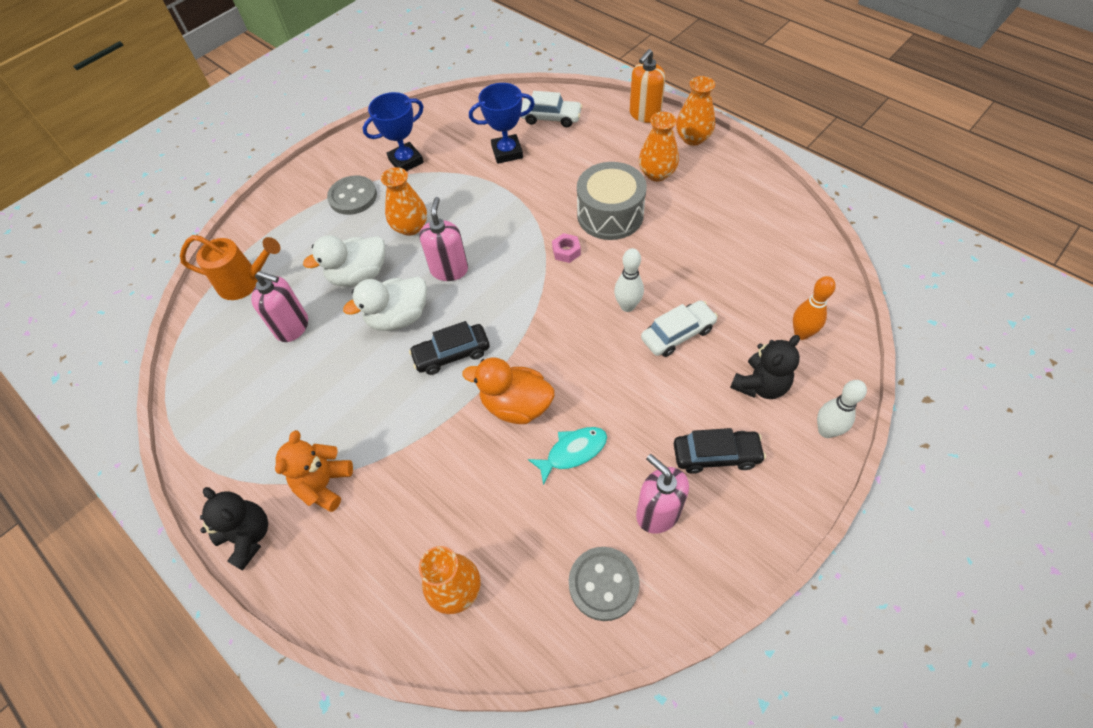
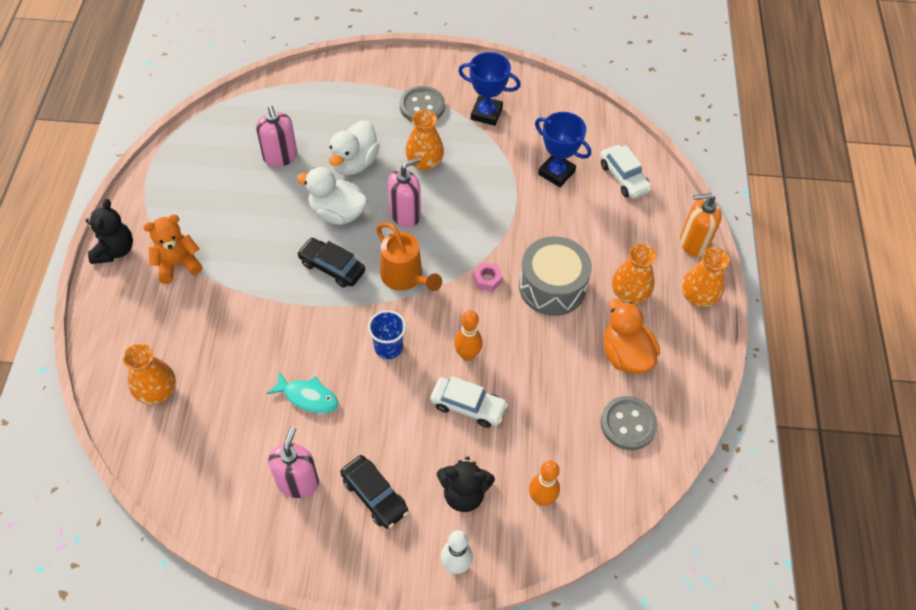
camera: 45 degrees right, 0 degrees up
(245, 282) = (294, 102): orange watering can -> orange watering can (405, 278)
(359, 275) = (354, 163): white duck -> white duck turned 90 degrees counterclockwise
(516, 405) = (320, 336): orange duck -> orange duck (625, 355)
(573, 358) = (388, 347): none -> blue cup
(603, 584) = (219, 478): grey button -> grey button (628, 424)
(627, 306) = (467, 355): white bowling pin -> orange bowling pin

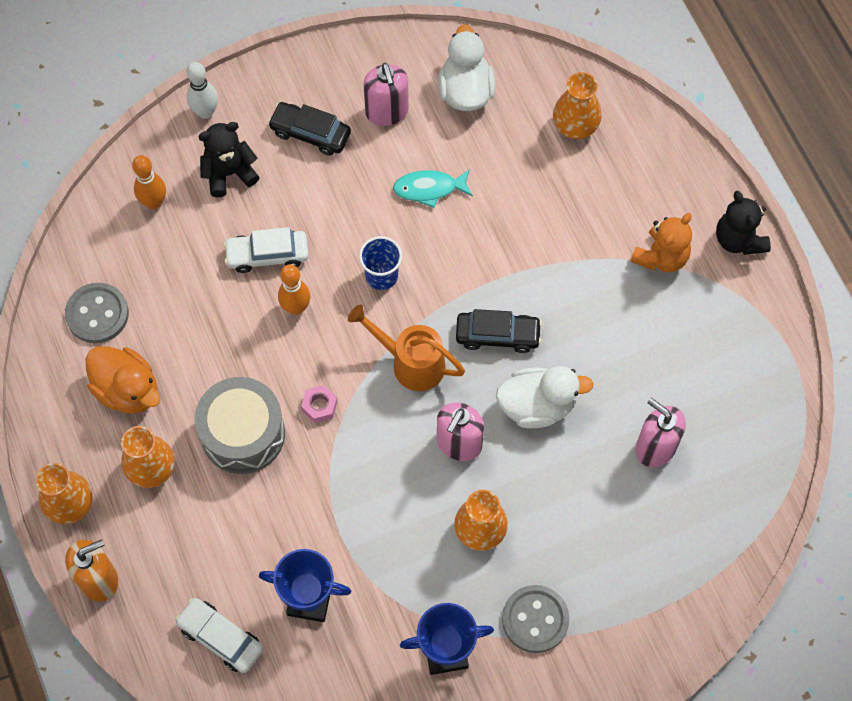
camera: 155 degrees right, 10 degrees up
(354, 163) = (563, 485): white duck -> white duck (465, 91)

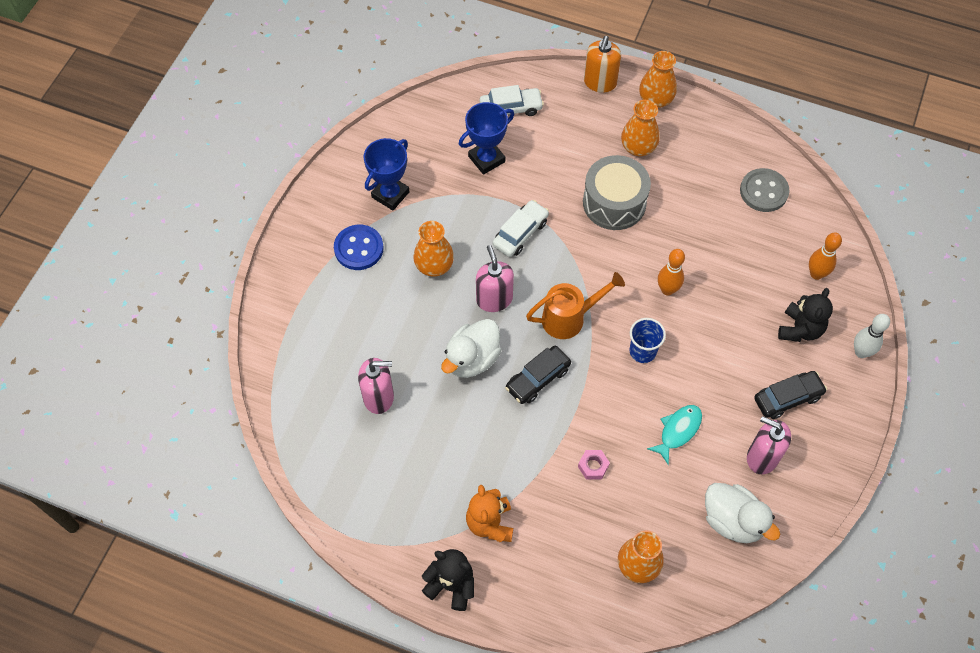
camera: 135 degrees right, 5 degrees down
(127, 390) = (698, 171): orange duck -> none
(267, 255) = (719, 303): white car -> white car (520, 233)
(319, 406) = (591, 251): pink nut -> pink nut (593, 466)
(535, 619) = (358, 248): grey button -> blue button

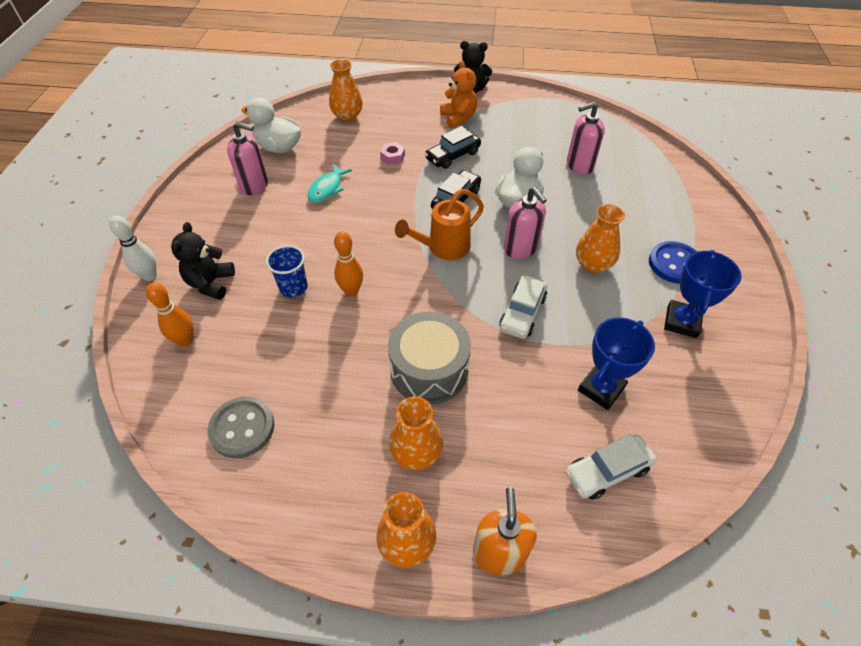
camera: 165 degrees right, 10 degrees down
(642, 351) = (367, 236): blue cup -> blue cup (293, 287)
(787, 398) = (229, 227): black car -> black car (452, 155)

